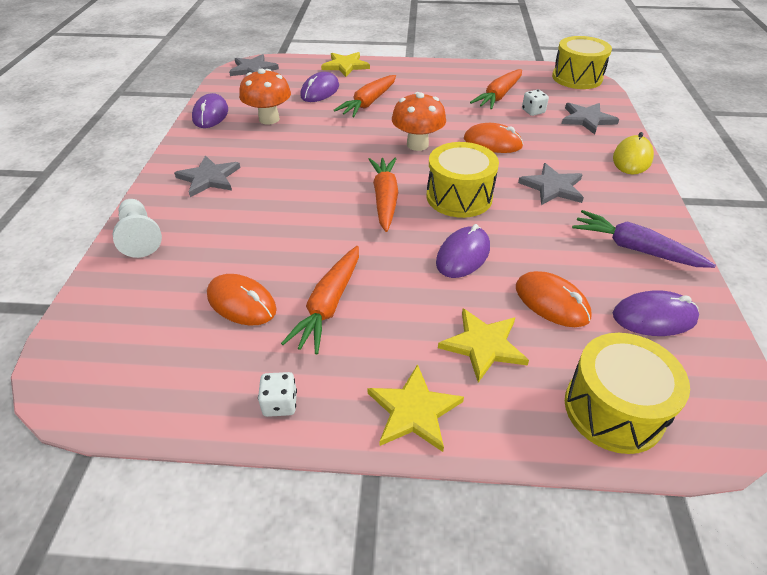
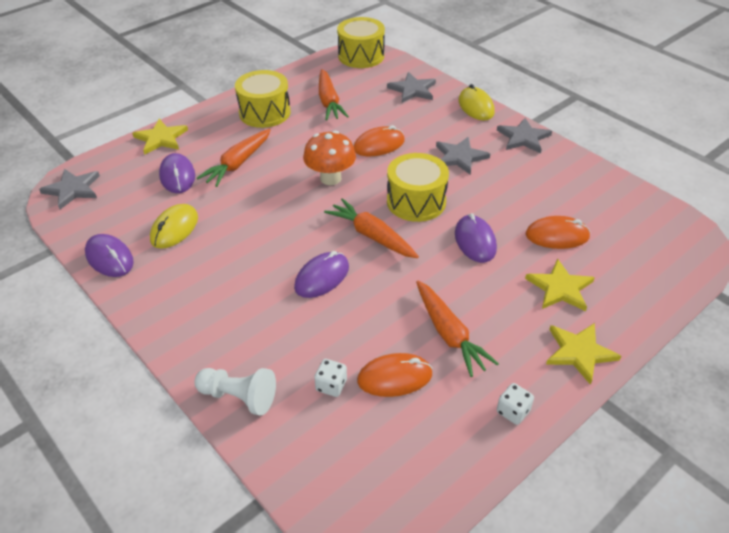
camera: 45 degrees left, 0 degrees up
(209, 178) = (211, 312): grey star -> grey star (523, 138)
(269, 119) = (174, 229): orange mushroom -> yellow mouse
(368, 103) = (238, 163): orange carrot -> orange carrot turned 45 degrees clockwise
(533, 111) = (370, 102): white dice -> white dice (331, 385)
(613, 409) = (654, 273): yellow drum -> yellow drum (265, 113)
(634, 248) = (552, 171): purple carrot -> none
(654, 317) = (610, 208): purple mouse -> purple mouse (322, 277)

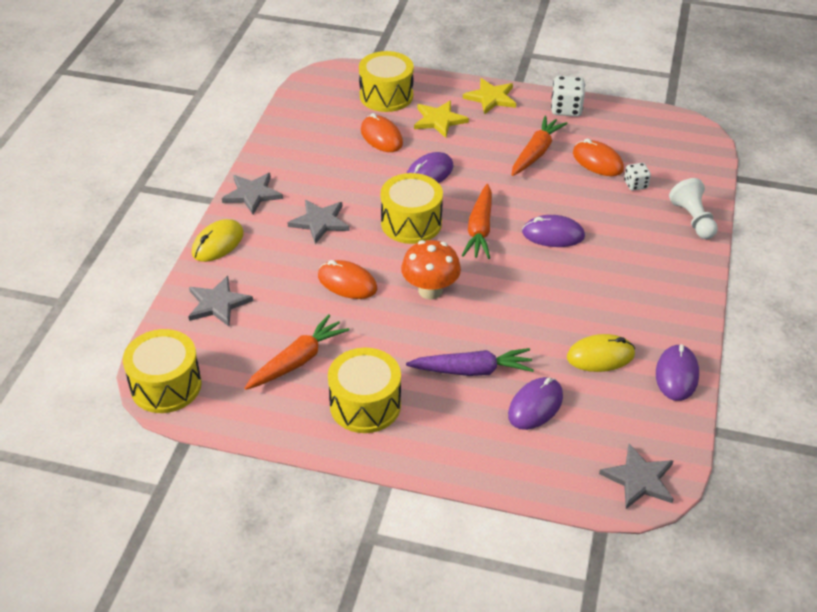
camera: 125 degrees left, 0 degrees up
(161, 138) = (493, 467): yellow star -> none
(238, 163) = (472, 370): orange carrot -> purple carrot
(513, 411) = (566, 109): white dice -> white dice, size x1.62
(632, 269) = (386, 96): none -> yellow drum

